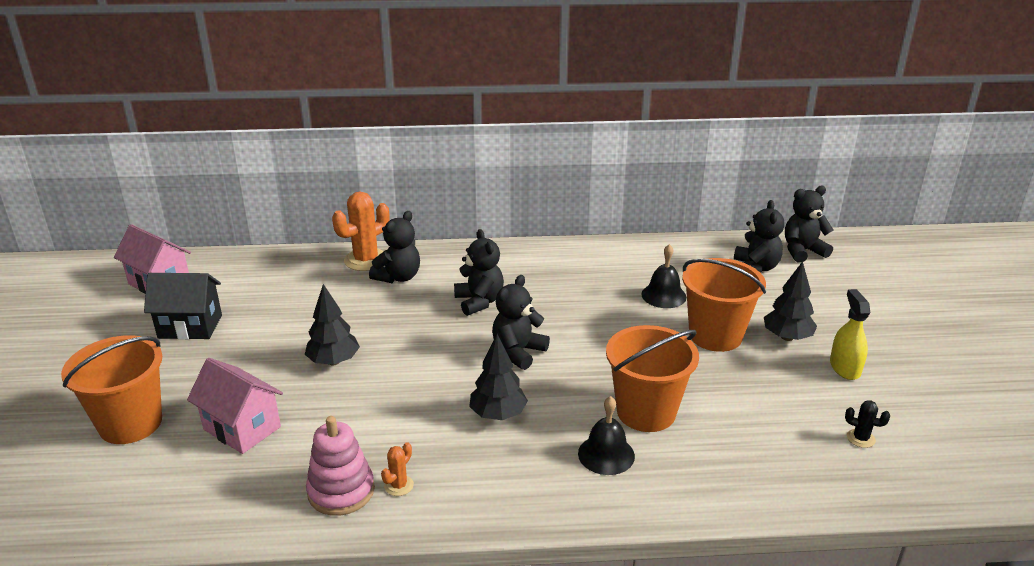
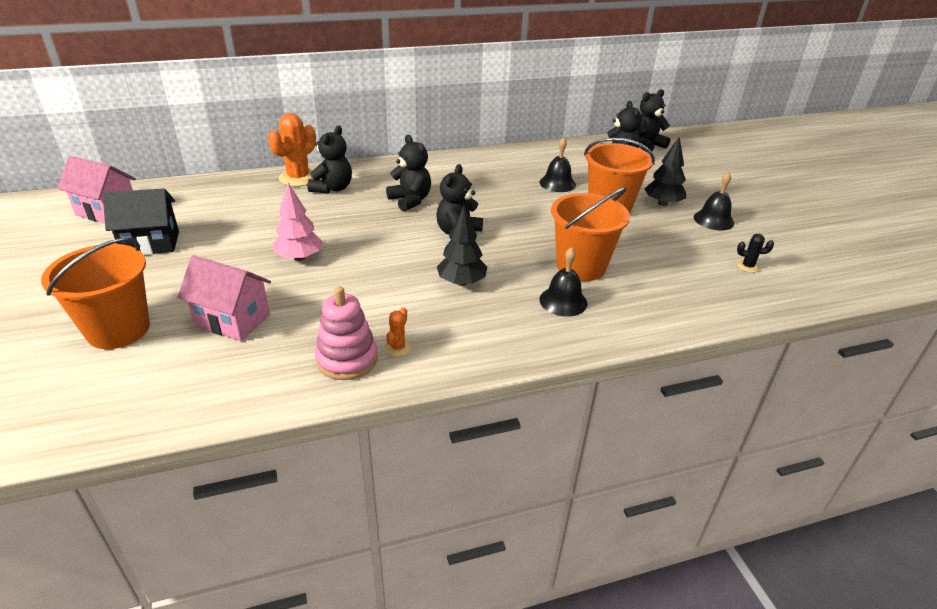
camera: 15 degrees left, 5 degrees up
(334, 361) = (299, 257): black tree -> pink tree
(845, 368) = (713, 220): yellow spray bottle -> black bell

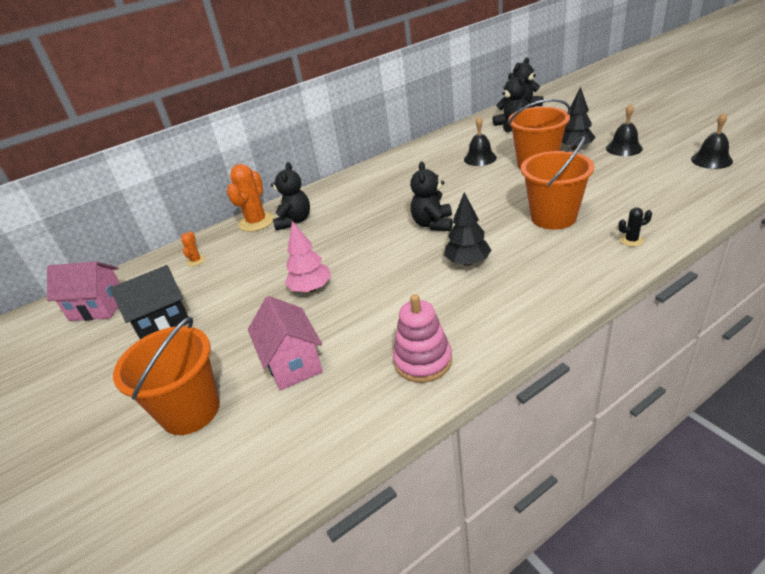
camera: 10 degrees left, 0 degrees up
(233, 320) = (293, 363): pink house -> pink house turned 60 degrees clockwise
(398, 348) = (458, 335): orange cactus -> orange cactus (196, 261)
(410, 200) = (370, 210): black teddy bear -> none
(563, 301) = (562, 249): black bell -> black bell (711, 160)
(748, 266) = (679, 175): black cactus -> black cactus (631, 240)

